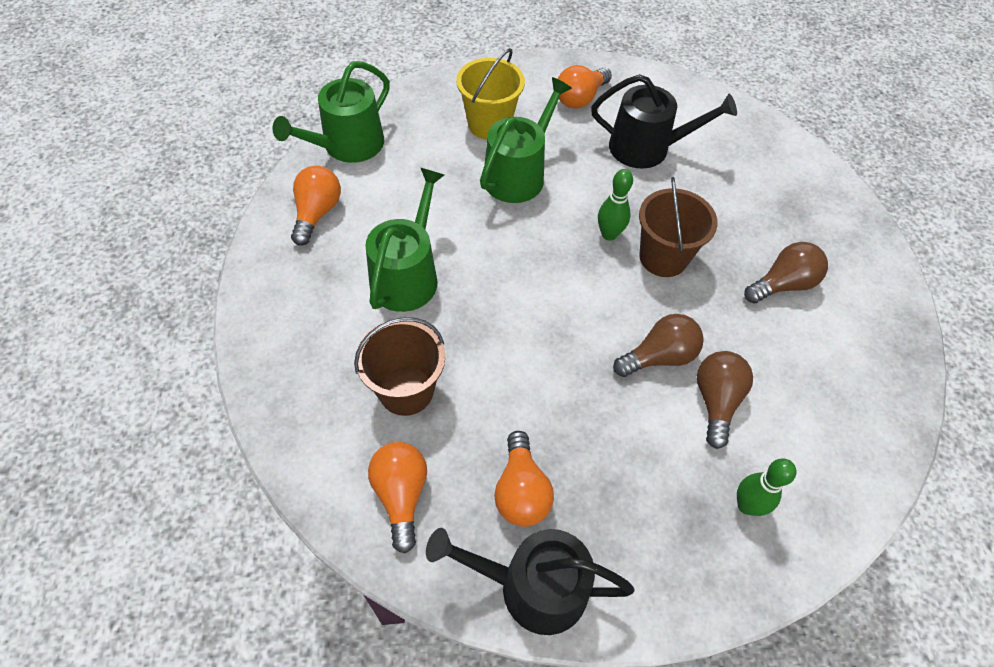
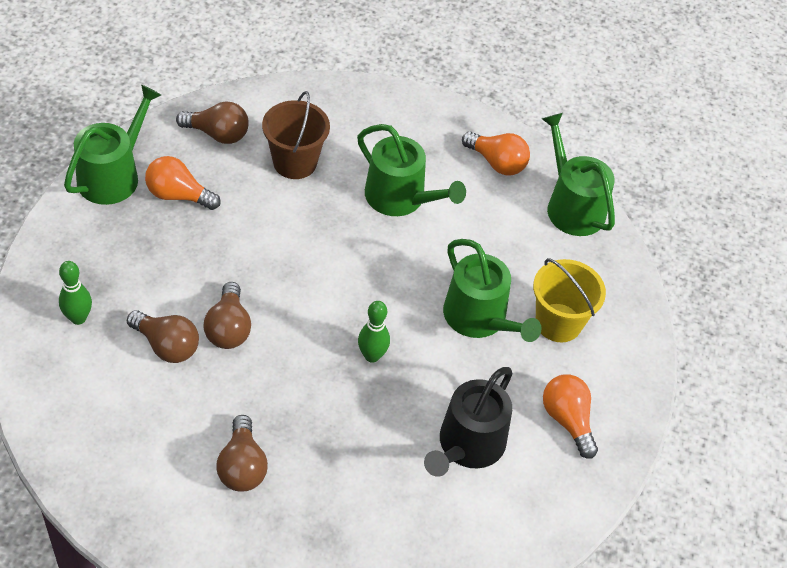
camera: 110 degrees right, 5 degrees down
(401, 495) = (218, 134): orange light bulb -> brown light bulb
(532, 587) = (113, 175): black watering can -> green watering can
(663, 257) = (324, 385): brown bucket -> none

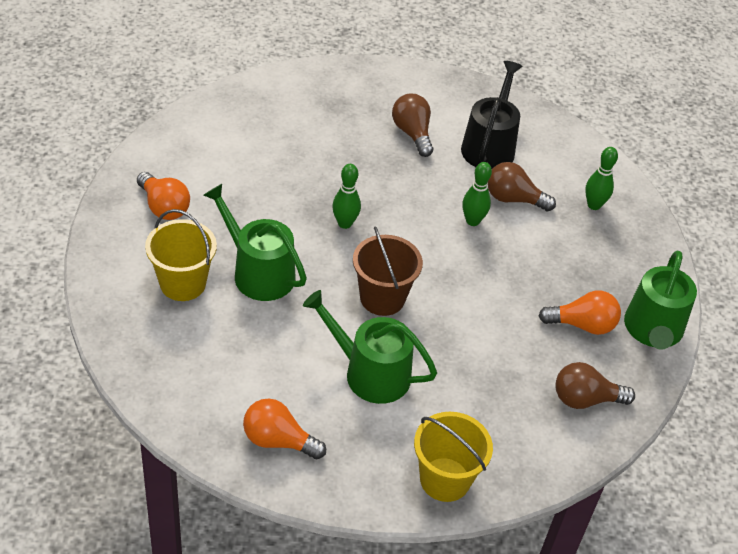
camera: 165 degrees right, 5 degrees down
(228, 328) = (472, 221): brown light bulb -> green bowling pin
(295, 162) = (492, 386): brown bucket -> brown bucket (382, 298)
(370, 105) = (445, 479): none -> yellow bucket
(467, 445) = (245, 175): black watering can -> black watering can (489, 146)
(572, 206) = (184, 407): green watering can -> none

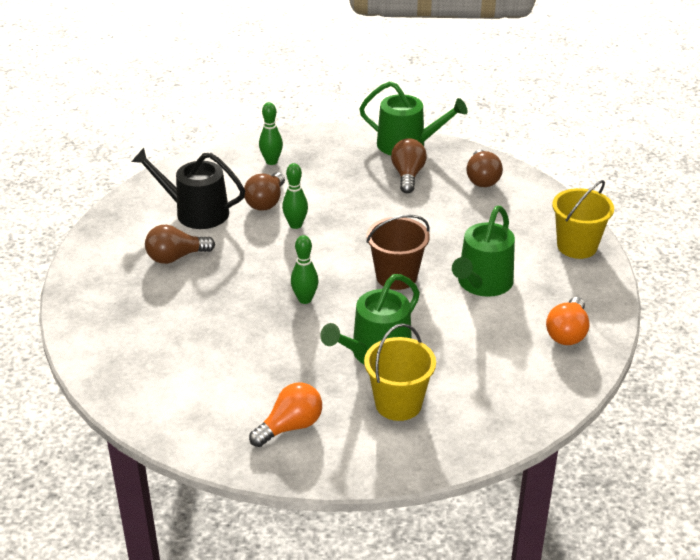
camera: 85 degrees left, 10 degrees down
(582, 325) = (408, 175): orange light bulb -> brown light bulb

